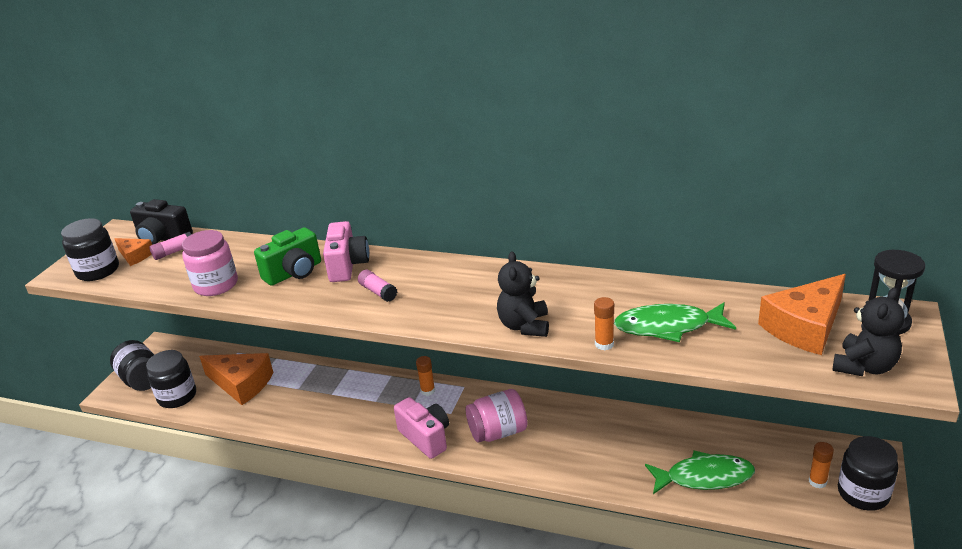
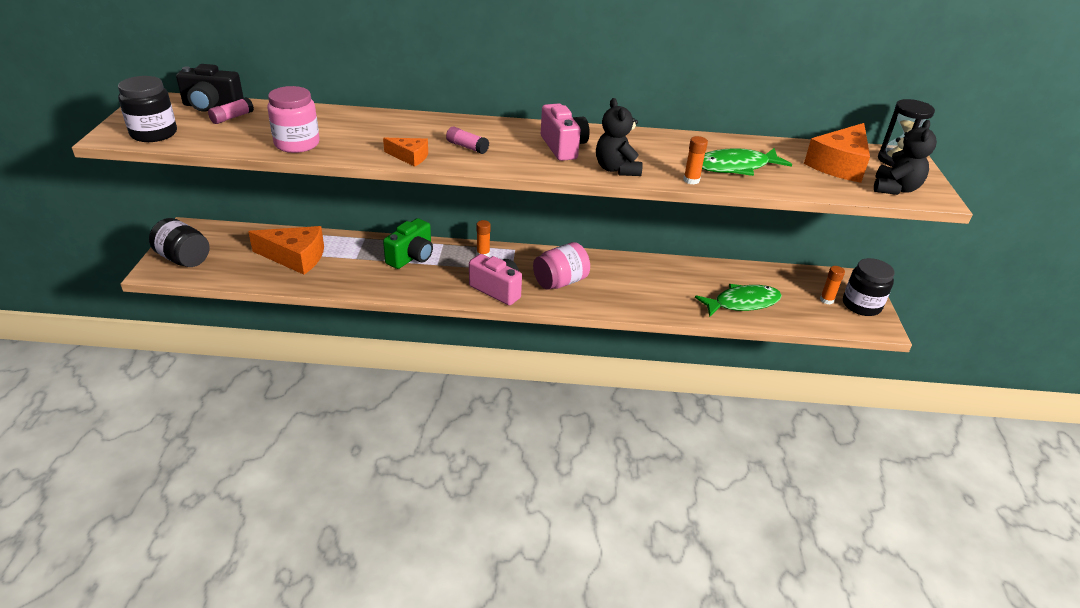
camera: 20 degrees left, 5 degrees up
(135, 256) = (189, 121): orange cheese -> orange cheese (410, 157)
(177, 396) = (230, 271): black jar -> none
(294, 273) = (374, 133): green camera -> green camera (411, 257)
(347, 266) = (424, 127): pink camera -> pink camera (563, 147)

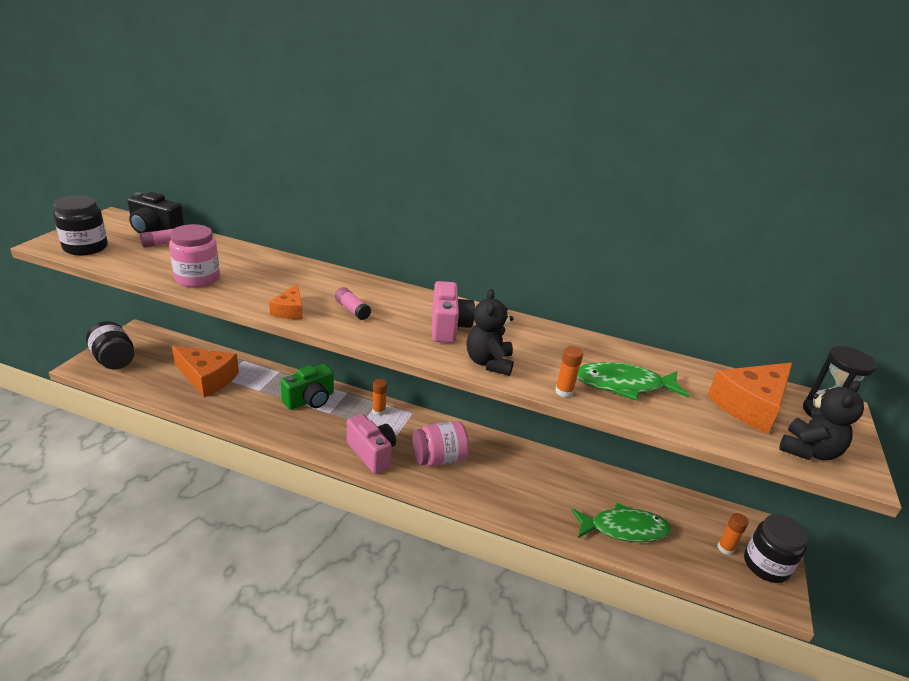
camera: 15 degrees right, 5 degrees down
(410, 157) = (290, 310): orange cheese -> orange cheese turned 60 degrees clockwise

